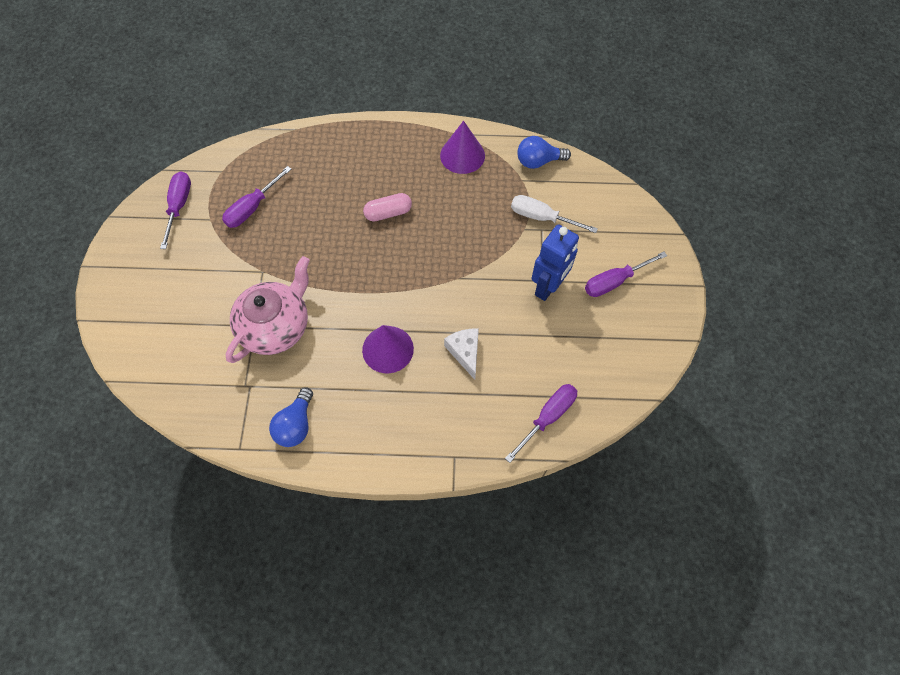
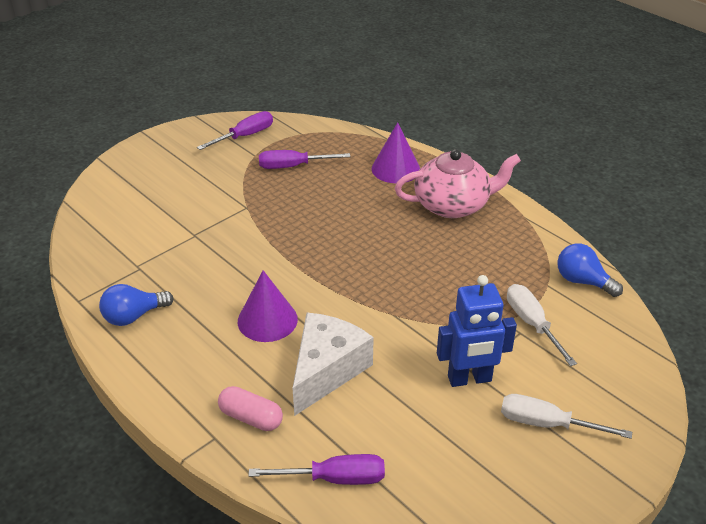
camera: 45 degrees right, 25 degrees down
(276, 326) = (208, 246): pink teapot -> pink teapot (453, 205)
(388, 213) = (392, 232): pink capsule -> pink capsule (251, 417)
(462, 155) = (511, 234): purple cone -> purple cone (395, 169)
(465, 352) = (326, 370): white cheese -> white cheese, size x1.70
(614, 281) = (547, 424): purple screwdriver -> white screwdriver

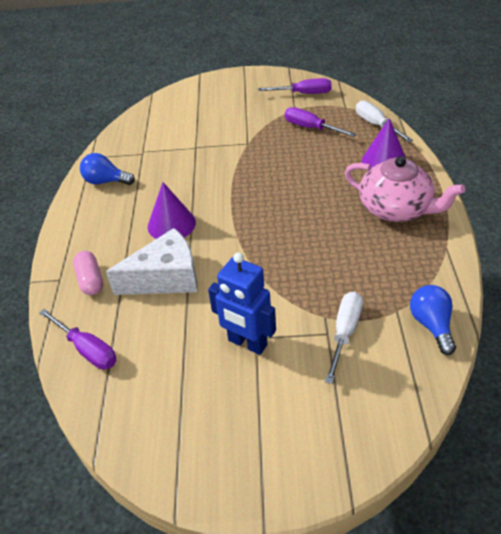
camera: 45 degrees right, 5 degrees up
(547, 424) = (261, 413): white screwdriver -> white screwdriver (376, 125)

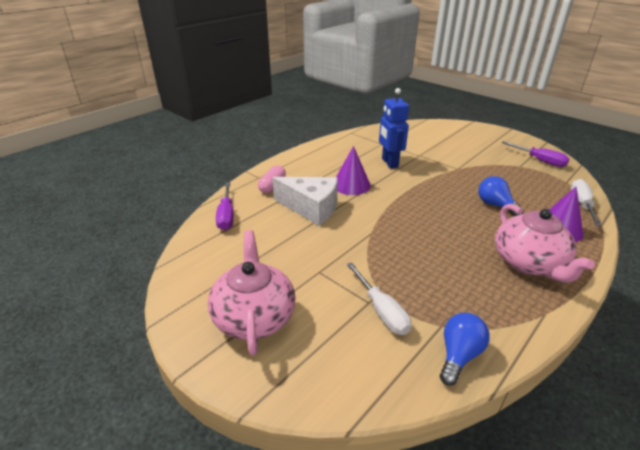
camera: 40 degrees right, 10 degrees down
(106, 181) = (343, 147): blue light bulb -> blue light bulb (495, 205)
(247, 343) = (310, 271): blue robot -> blue robot (389, 163)
(255, 424) = (254, 316): none -> pink teapot
(311, 128) = (519, 181): purple screwdriver -> none
(345, 333) = (381, 310): white screwdriver -> white screwdriver turned 90 degrees clockwise

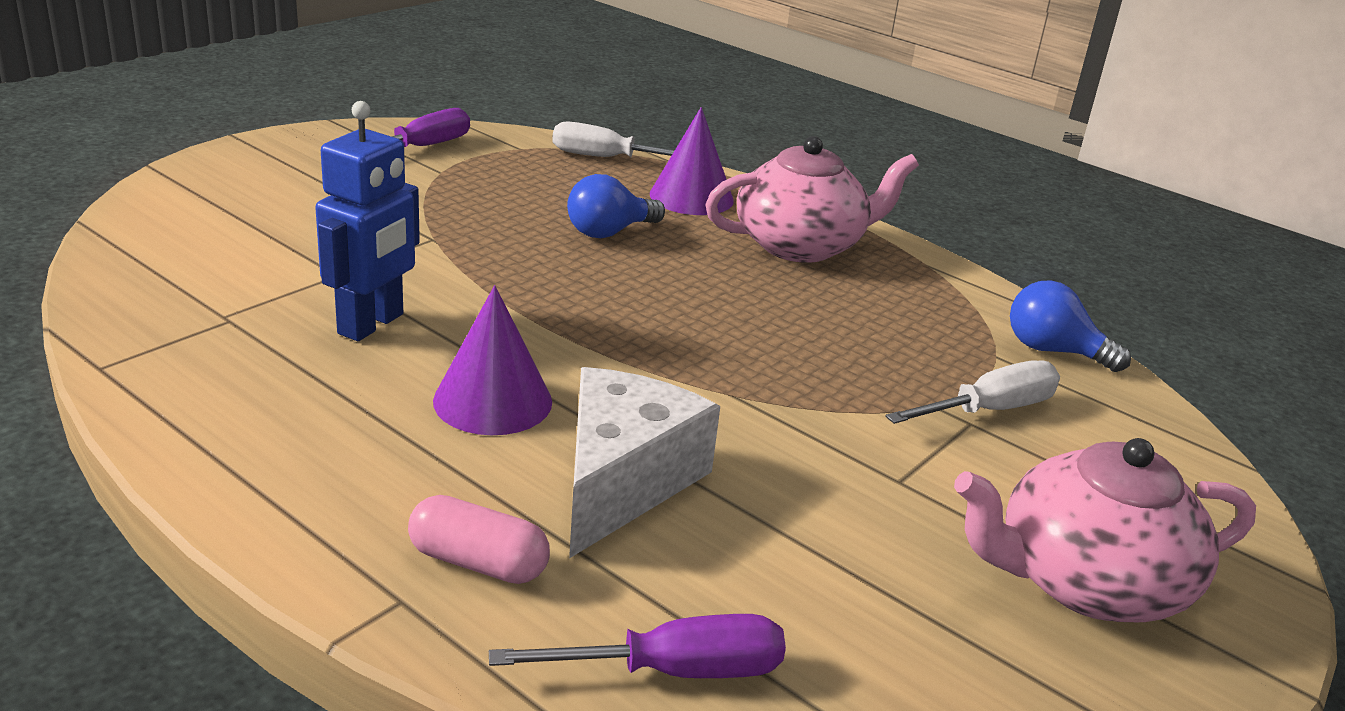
camera: 95 degrees left, 5 degrees down
(389, 163) = (371, 324): blue robot -> blue robot turned 45 degrees counterclockwise

